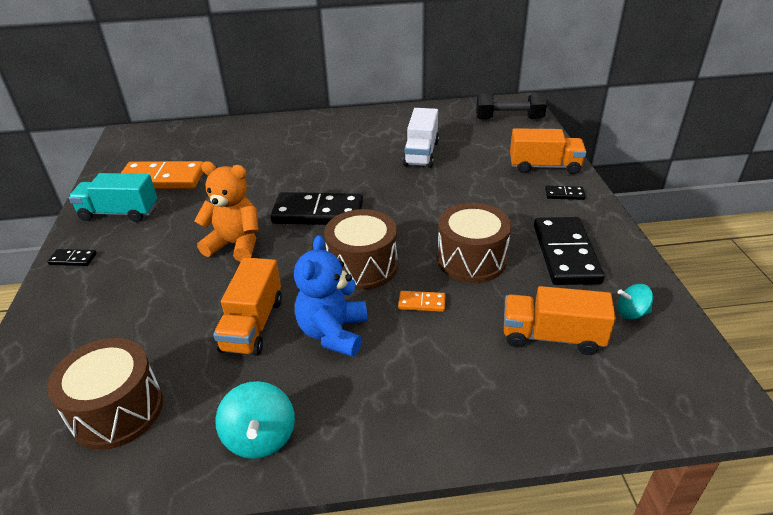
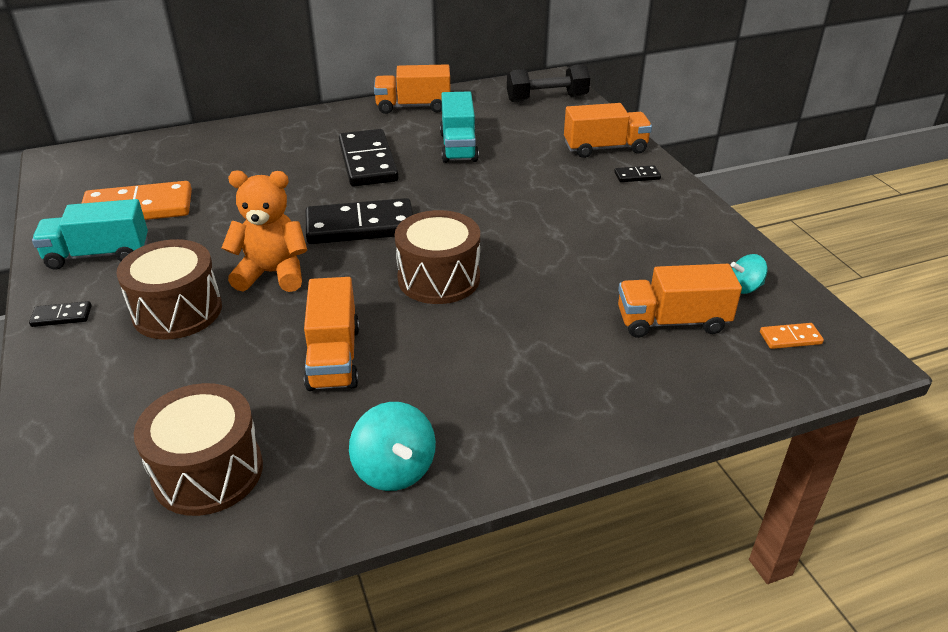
camera: 15 degrees left, 0 degrees up
(333, 333) = (433, 352): blue teddy bear -> none
(398, 116) = (413, 107): none -> orange truck
(421, 153) = (458, 147): white truck -> turquoise truck
(421, 303) = (521, 308): orange domino -> orange domino (790, 338)
(471, 259) = (559, 256): brown drum -> brown drum (177, 311)
(565, 254) = (658, 237): black domino -> black domino (367, 162)

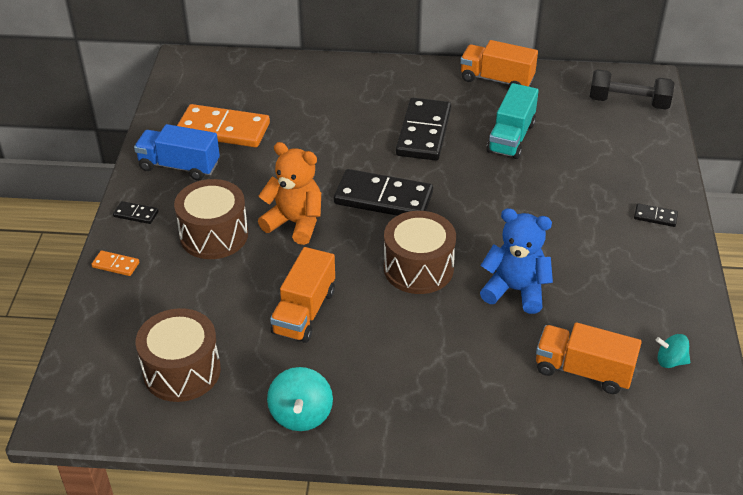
camera: 25 degrees right, 5 degrees up
(98, 255) = (179, 166): turquoise truck -> blue truck
(553, 270) = (515, 290): none -> blue teddy bear
(605, 148) = (646, 177): orange truck -> none
(790, 338) = (674, 420): orange domino -> orange domino (115, 265)

